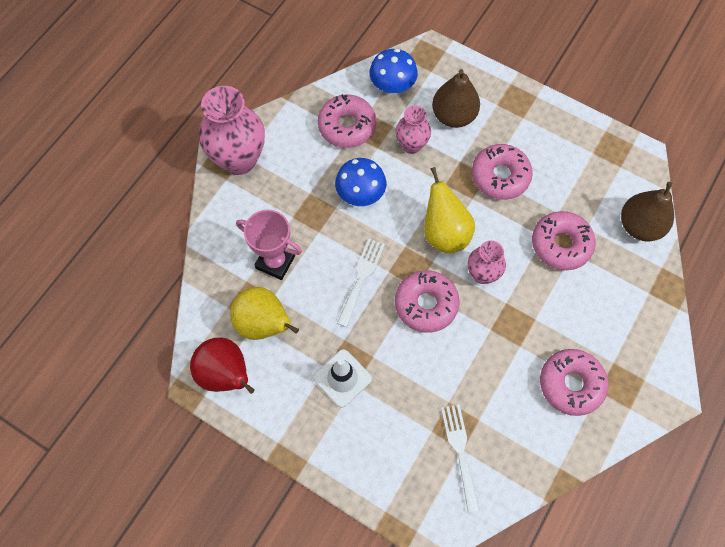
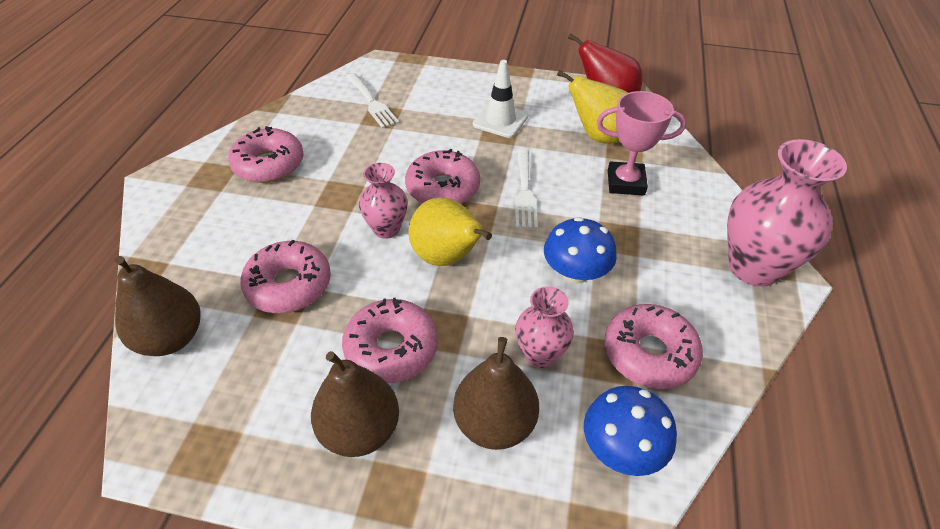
camera: 160 degrees right, 20 degrees down
(528, 134) = (360, 430): none -> brown pear

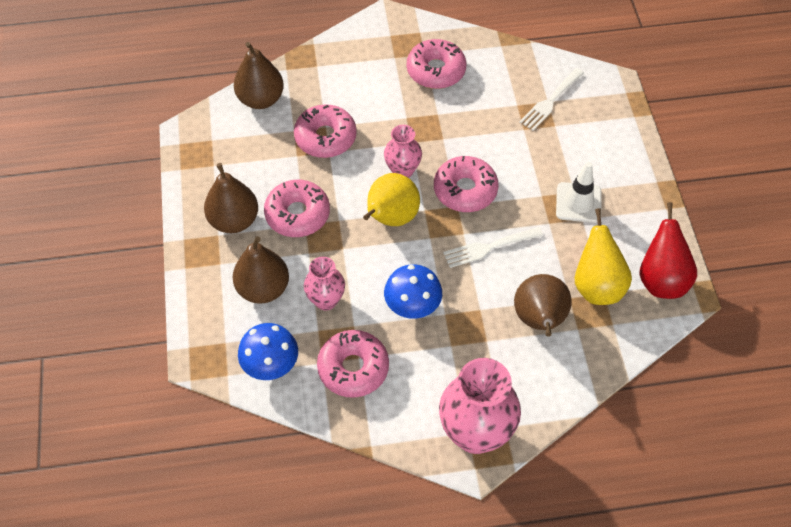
camera: 70 degrees right, 10 degrees up
(625, 183) = (539, 320): pink trophy -> brown pear

